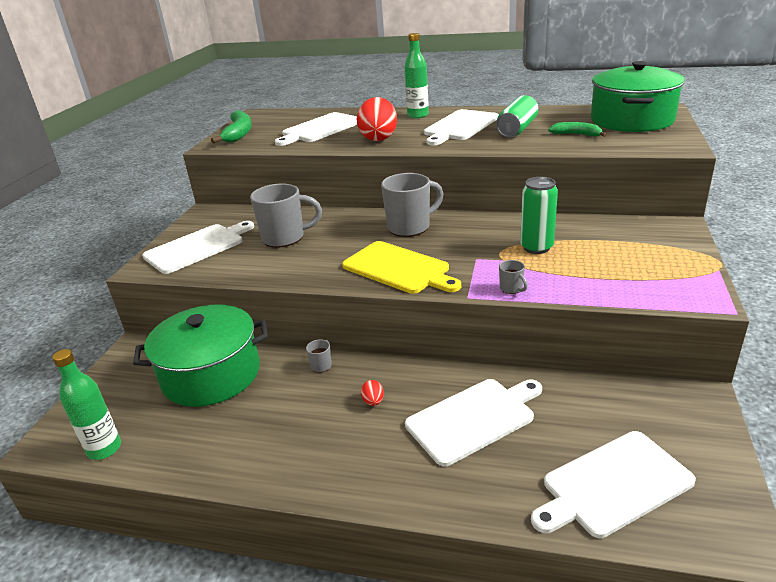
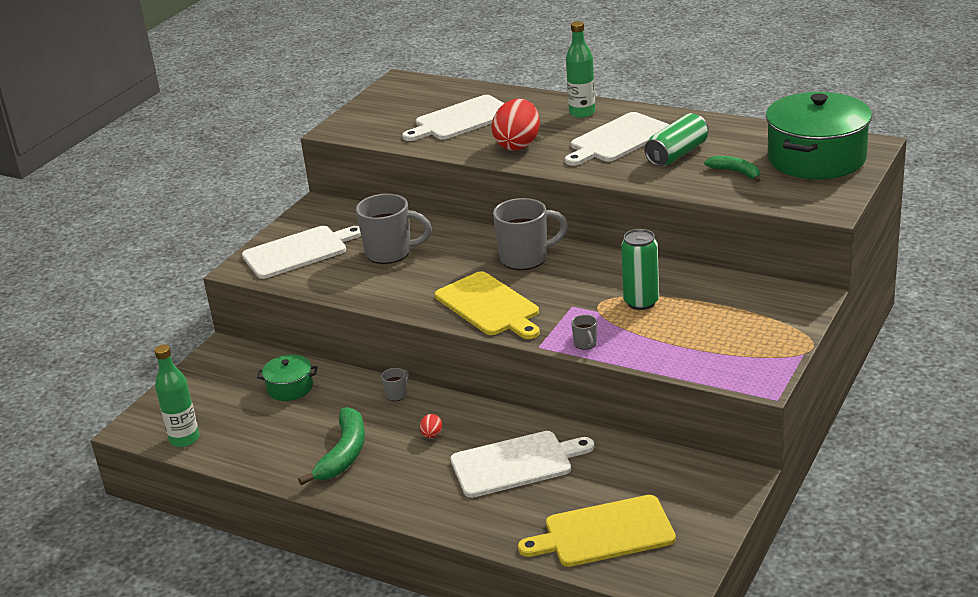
camera: 15 degrees right, 0 degrees up
(211, 374) = (290, 388): green pot -> green pot, size x0.47
(239, 133) = (369, 114): green banana -> green banana (344, 453)
(613, 485) = (604, 533): white cutting board -> yellow cutting board

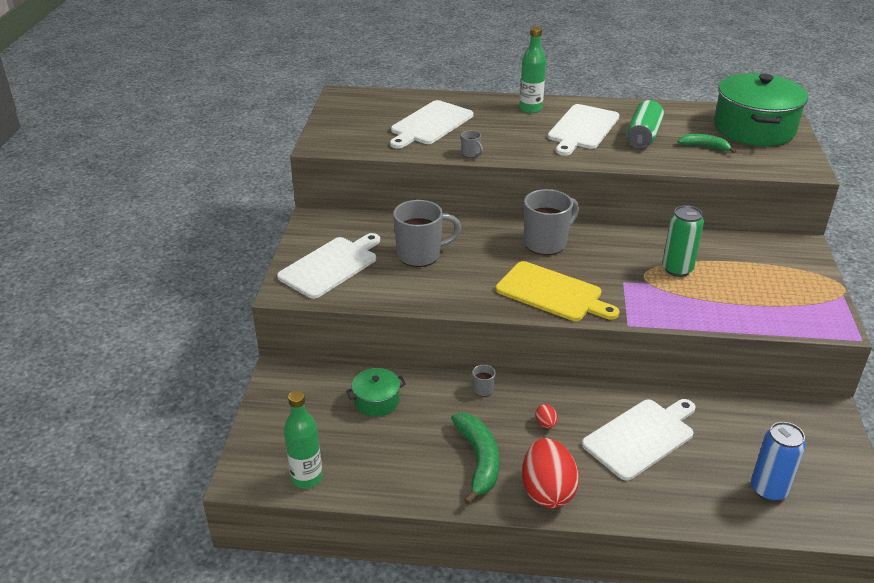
camera: 25 degrees left, 5 degrees up
(518, 145) = (501, 142): red egg -> red egg (547, 491)
(585, 344) = (665, 316): grey mug -> grey mug (471, 154)
(604, 533) = (768, 489): yellow cutting board -> blue can

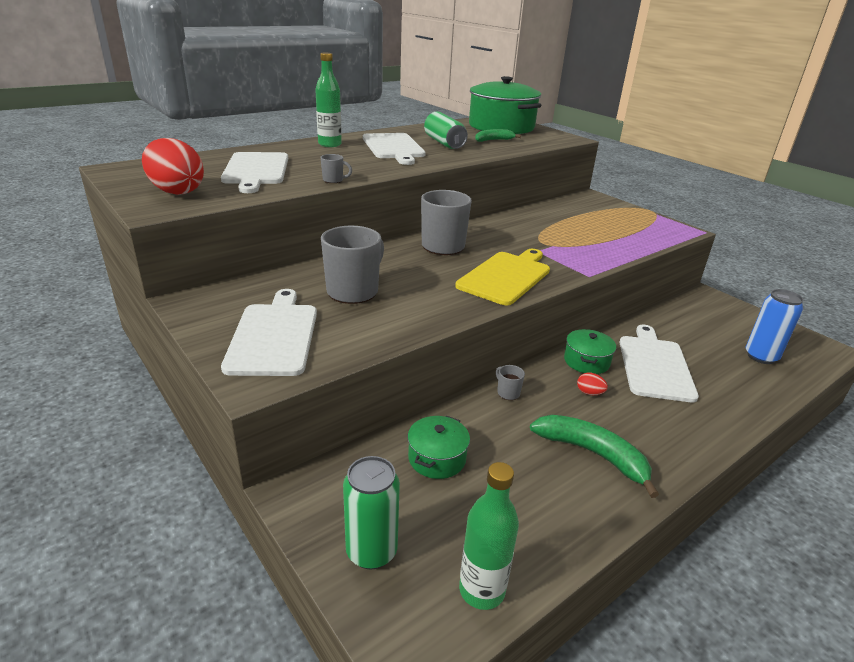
camera: 45 degrees left, 5 degrees down
(547, 491) = (671, 444): red egg -> red egg (176, 191)
(552, 293) = (506, 276): yellow cutting board -> yellow cutting board turned 45 degrees counterclockwise
(584, 401) = (586, 361): none -> green pot
(677, 269) = (553, 231): green can -> green can (371, 551)

